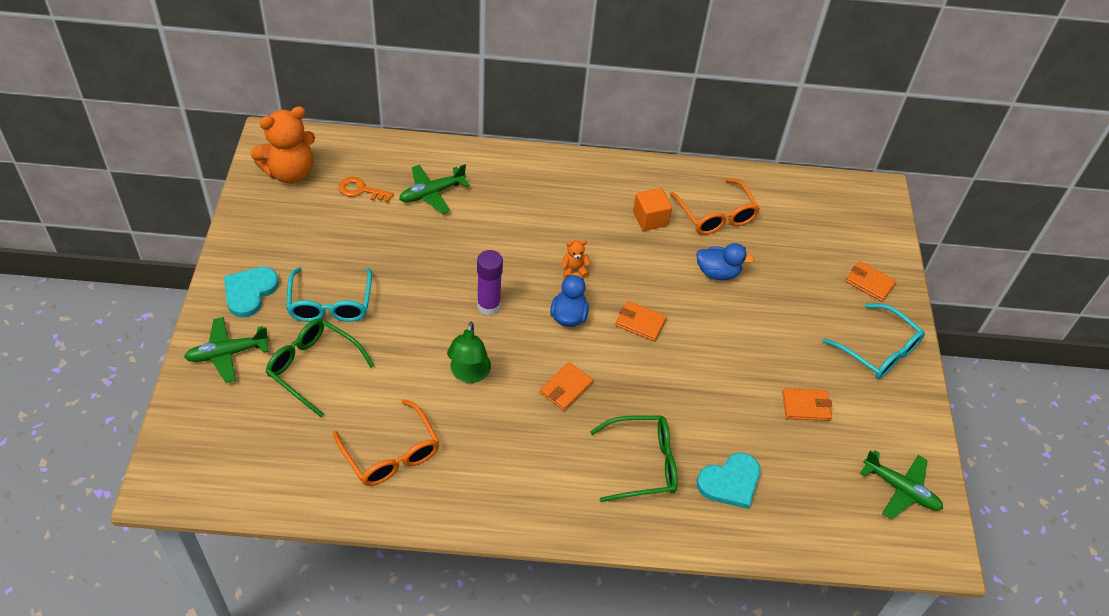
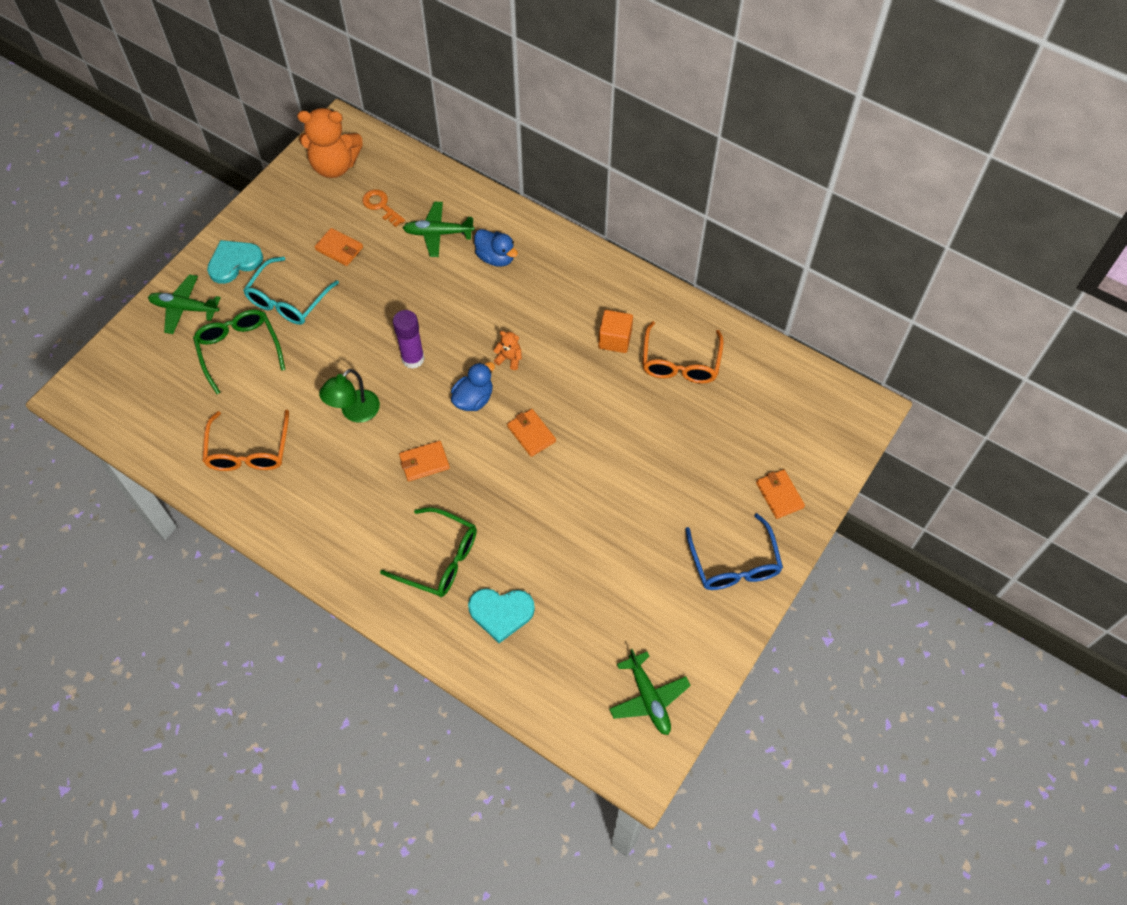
camera: 35 degrees right, 10 degrees up
(717, 273) = (638, 419): blue duck -> blue duck (496, 257)
(806, 406) = (622, 581): orange wallet -> orange wallet (339, 249)
(879, 350) = (734, 563): turquoise glasses -> blue glasses

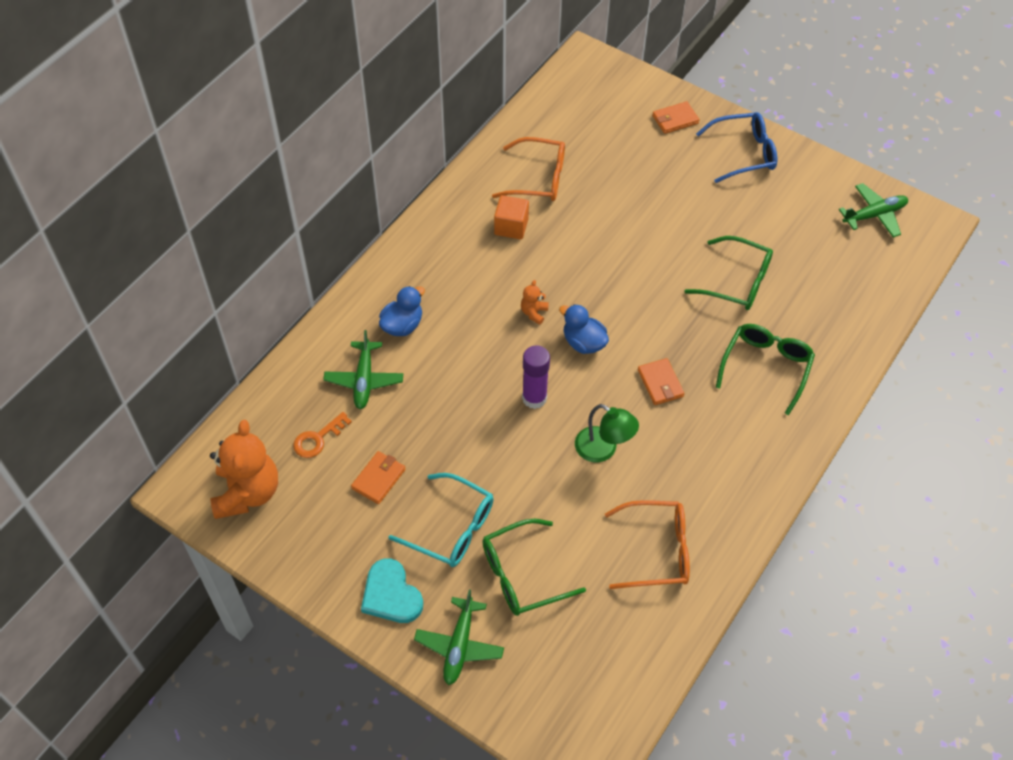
camera: 90 degrees left, 5 degrees down
(501, 613) = (813, 318): turquoise heart -> none
(531, 434) = (622, 294): orange wallet -> none
(548, 541) = (737, 282): none -> green glasses

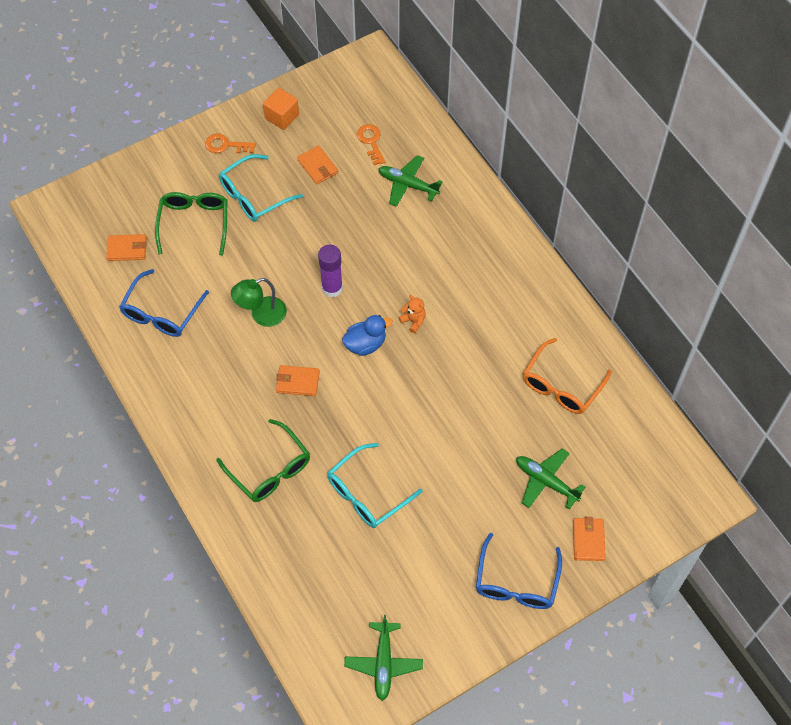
camera: 115 degrees right, 5 degrees up
(247, 492) = (349, 90): orange teddy bear -> none
(391, 594) = (226, 145): turquoise heart -> orange key
(402, 325) = (447, 226): blue duck -> none
(459, 645) = (167, 170): green plane -> green plane (546, 481)
(511, 227) = (514, 341): orange cube -> orange cube (282, 117)
(595, 632) = (127, 249): none -> orange wallet
(657, 550) = (161, 313): orange glasses -> blue glasses
(737, 282) = (367, 493): green glasses -> turquoise glasses

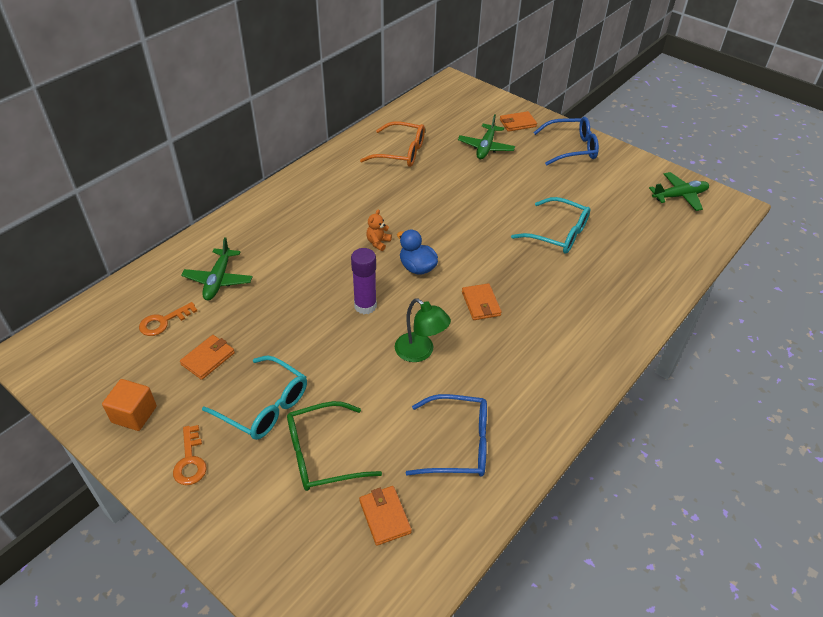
camera: 110 degrees left, 15 degrees down
(270, 469) = (578, 299): green glasses -> none

